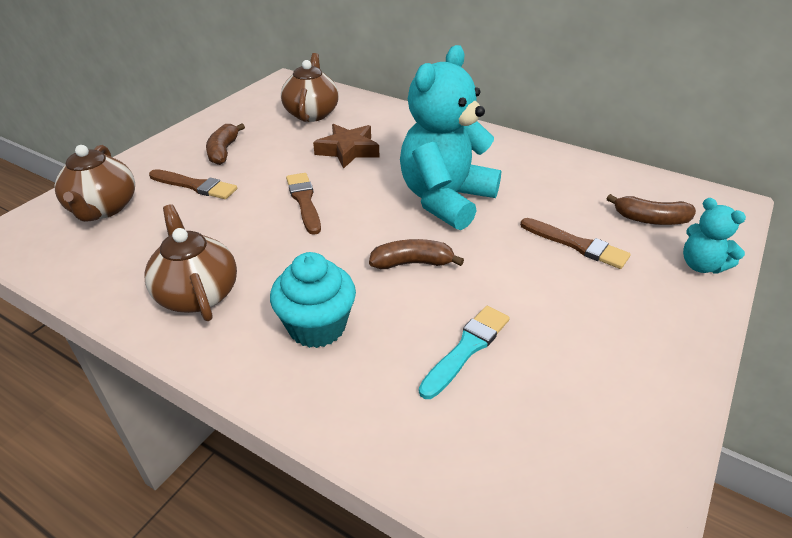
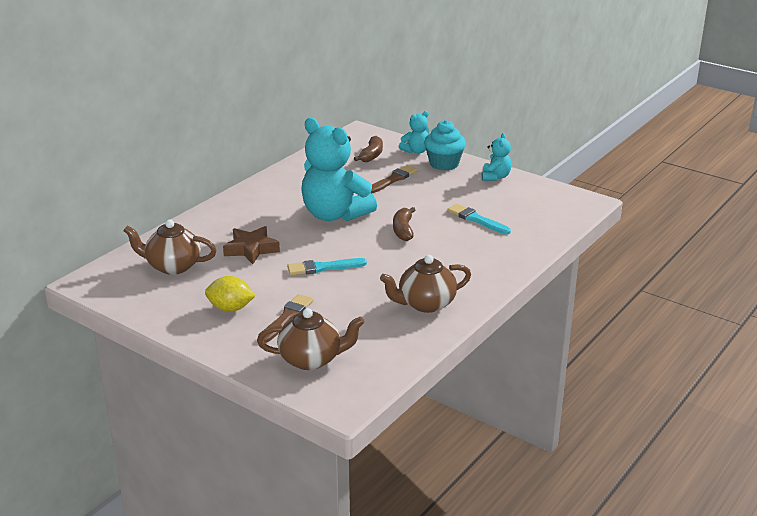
camera: 85 degrees left, 10 degrees down
(223, 151) = (230, 308): brown banana -> yellow lemon
(304, 201) = (323, 268): brown brush -> turquoise brush
(317, 327) = (458, 261): turquoise cupcake -> turquoise cupcake (444, 164)
(657, 377) = (495, 177): none -> turquoise teddy bear

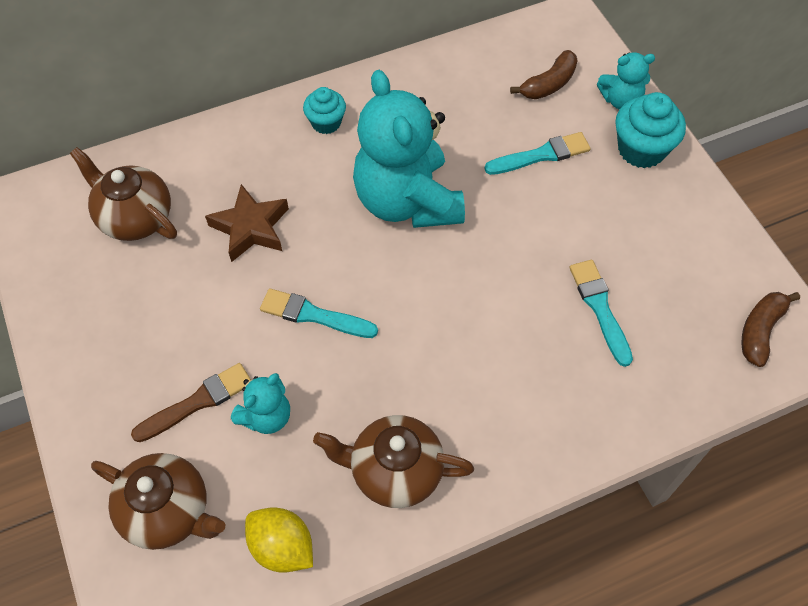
camera: 30 degrees right, 30 degrees up
(230, 308) = (144, 344): yellow lemon -> yellow lemon (282, 547)
(256, 201) = (326, 123): none -> turquoise cupcake
(393, 179) = (541, 155): brown brush -> turquoise brush
(403, 230) = (477, 282): brown banana -> brown banana (760, 331)
(495, 177) = (699, 216): turquoise teddy bear -> turquoise teddy bear (266, 416)

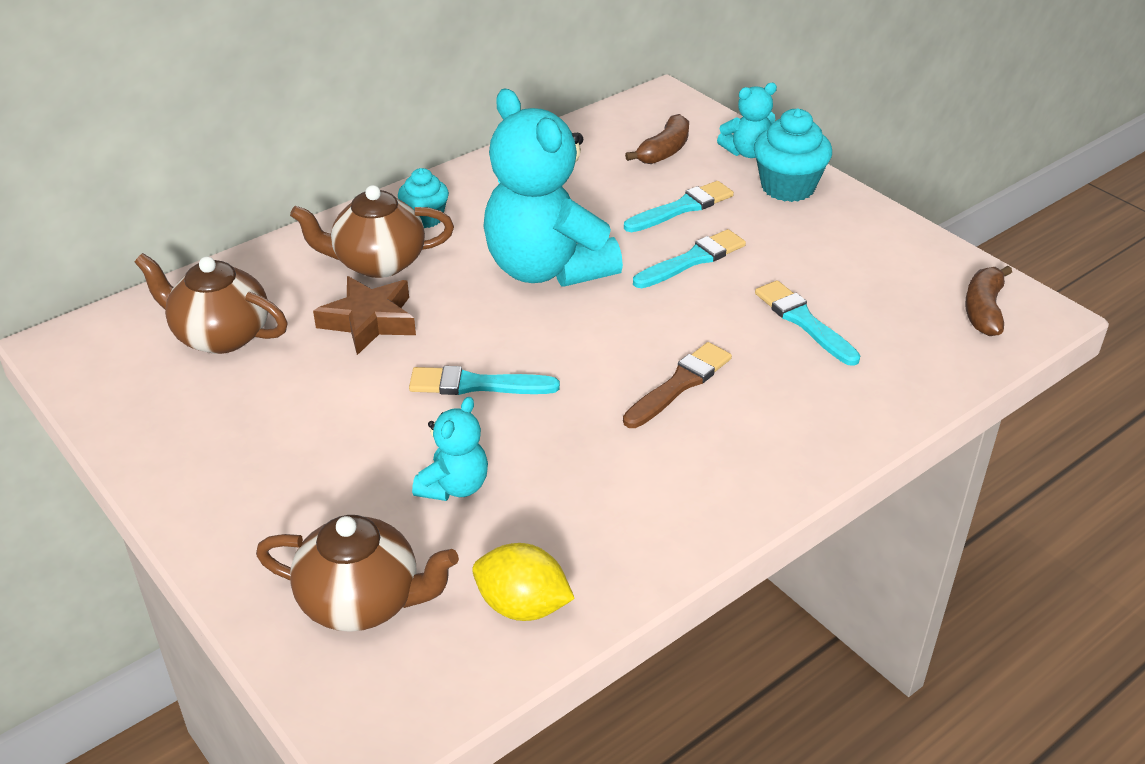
camera: 15 degrees left, 20 degrees down
(197, 402) = (362, 490): brown brush -> brown brush (679, 384)
(395, 471) = (632, 506): brown teapot -> brown teapot (378, 263)
(530, 217) = (692, 260): none -> turquoise brush

